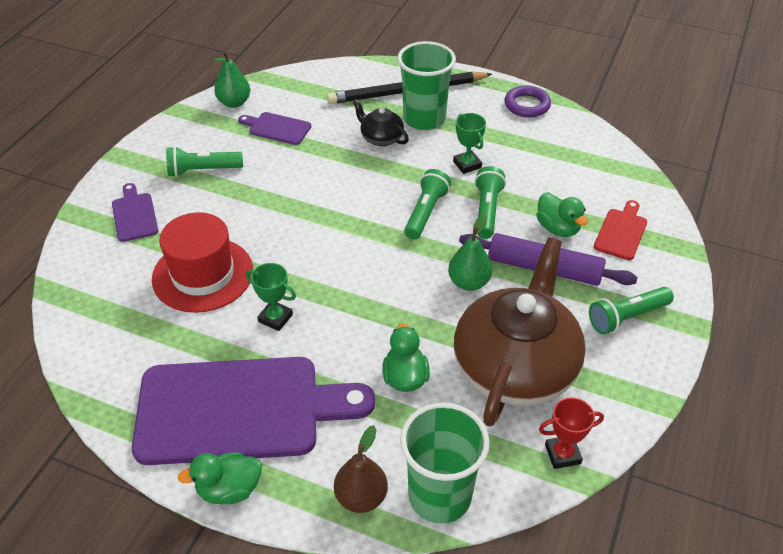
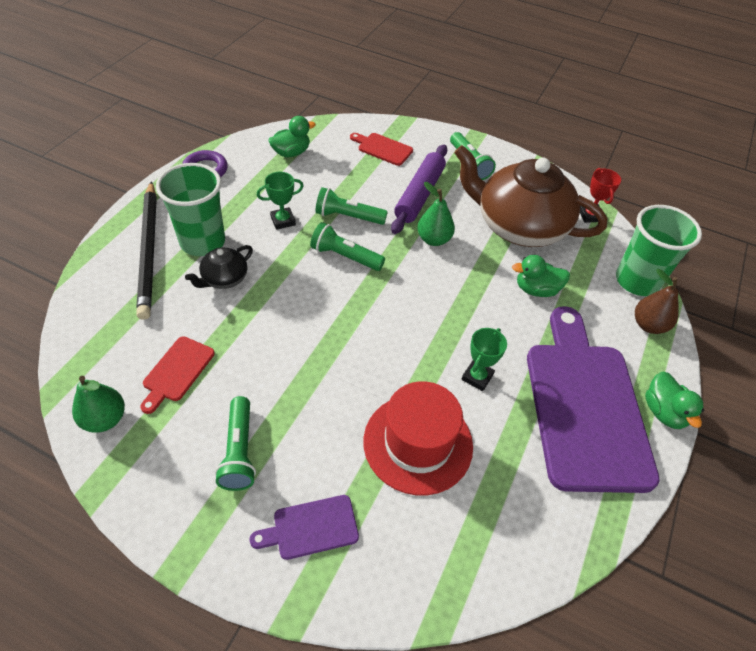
camera: 90 degrees left, 5 degrees up
(277, 128) = (177, 371): purple cutting board -> red cutting board
(558, 228) = (375, 180): green duck -> green duck (291, 153)

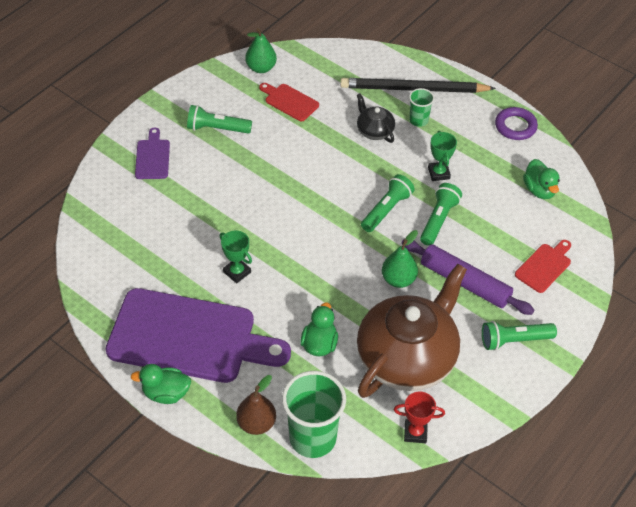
camera: 105 degrees right, 0 degrees up
(202, 242) = (418, 120): green cup -> green cup, size x0.51
(418, 443) = (192, 222): red hat -> none

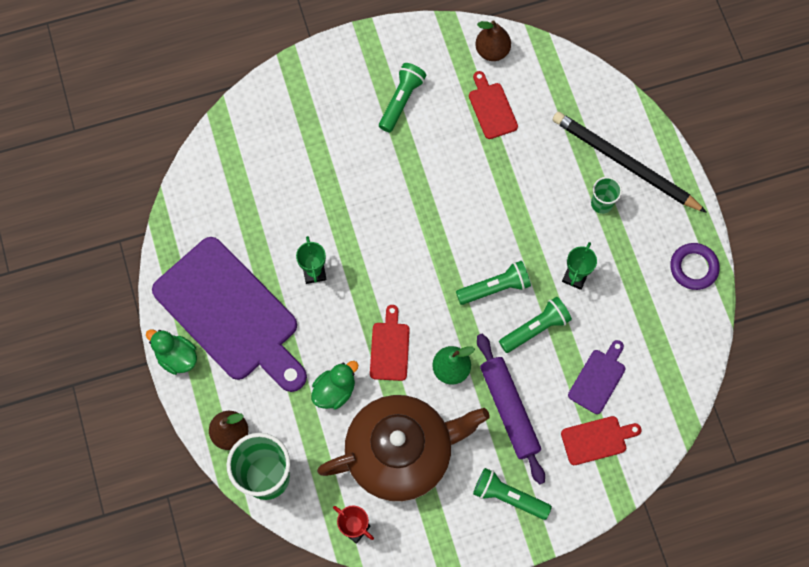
camera: 35 degrees right, 20 degrees up
(153, 157) = (322, 100): purple cutting board -> purple cutting board (598, 379)
(217, 128) = (401, 101): green flashlight -> green flashlight turned 75 degrees clockwise
(261, 68) = (492, 51): green pear -> brown pear
(339, 291) = (390, 348): none -> red cutting board
(374, 131) = (549, 190): black teapot -> none
(539, 190) = (659, 355): green duck -> none

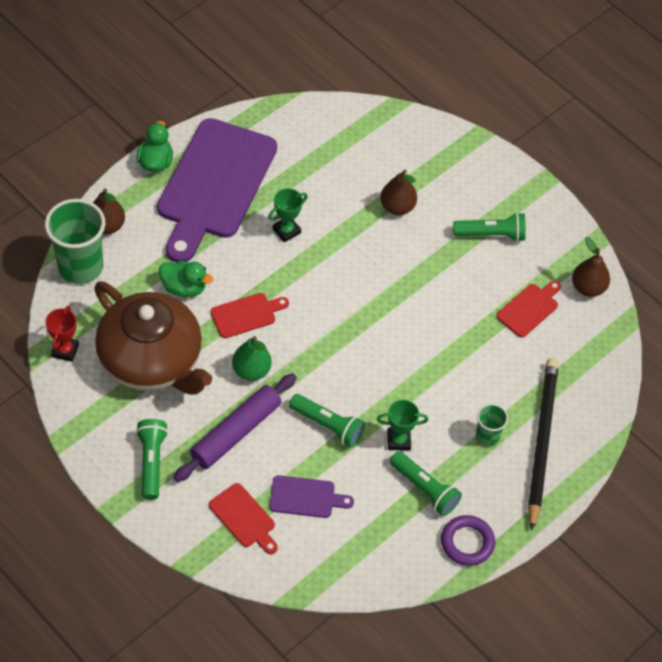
camera: 60 degrees right, 15 degrees down
(334, 165) = (397, 207): none -> brown pear
(495, 288) = (350, 377): green flashlight -> green flashlight (424, 489)

